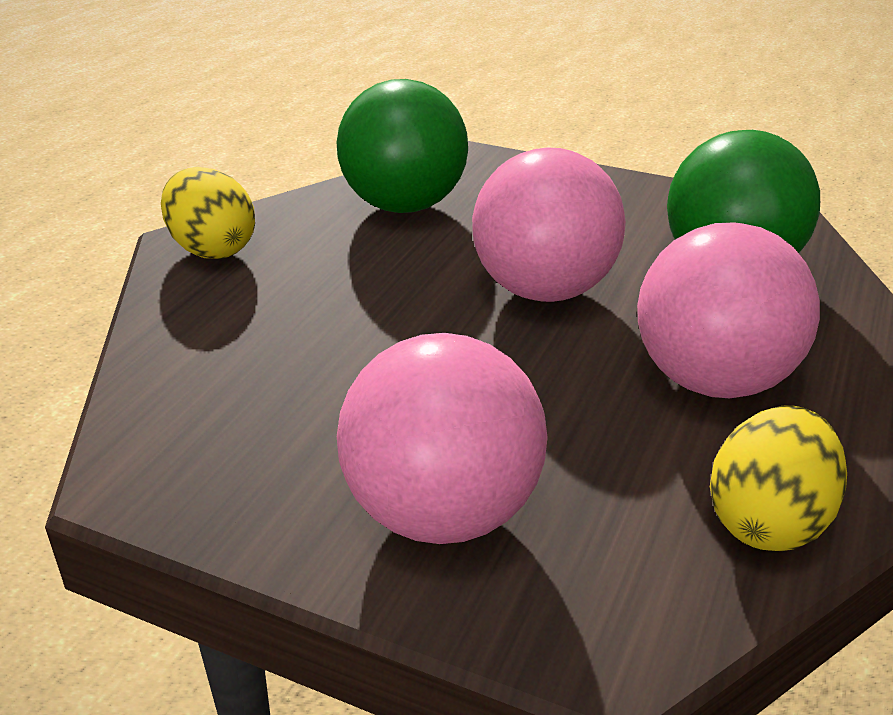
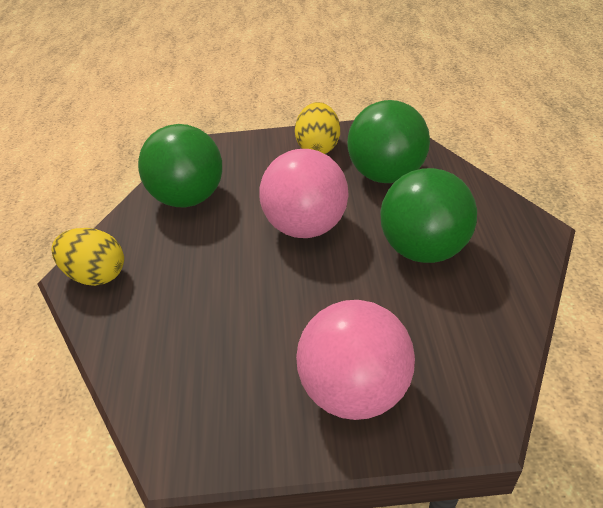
camera: 25 degrees left, 10 degrees up
(712, 380) = (423, 248): pink ball -> green ball
(767, 521) = (498, 319): yellow egg -> yellow egg (318, 147)

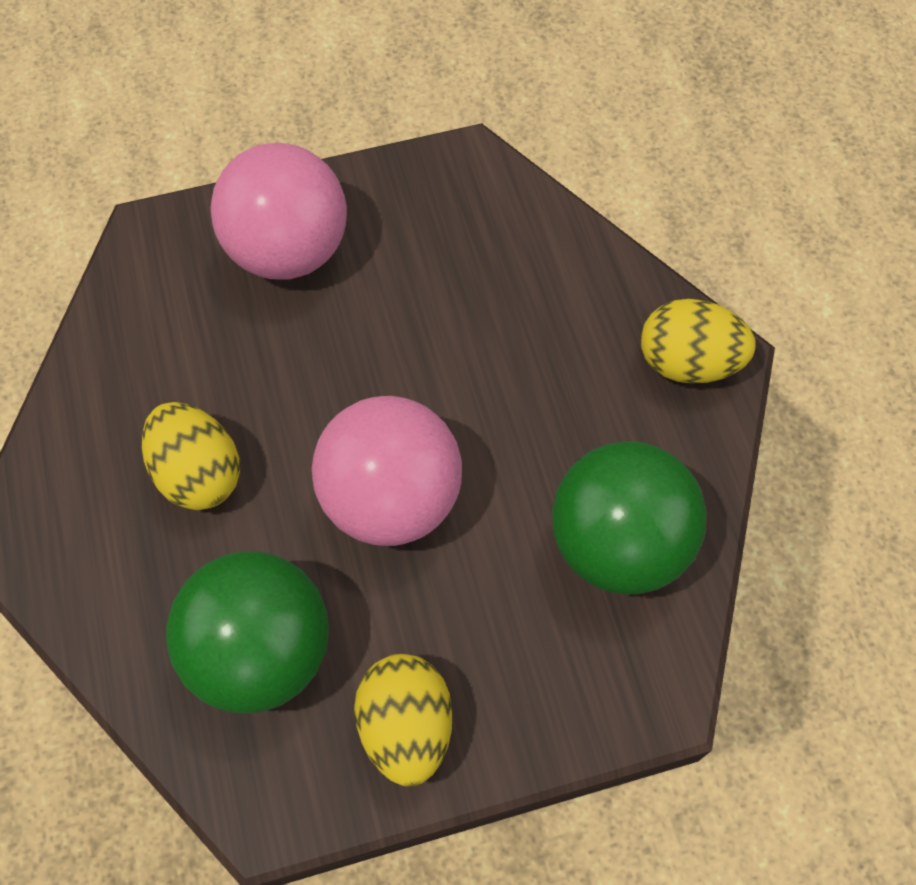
camera: 165 degrees right, 20 degrees up
(423, 248) = (199, 473): green ball -> yellow egg

